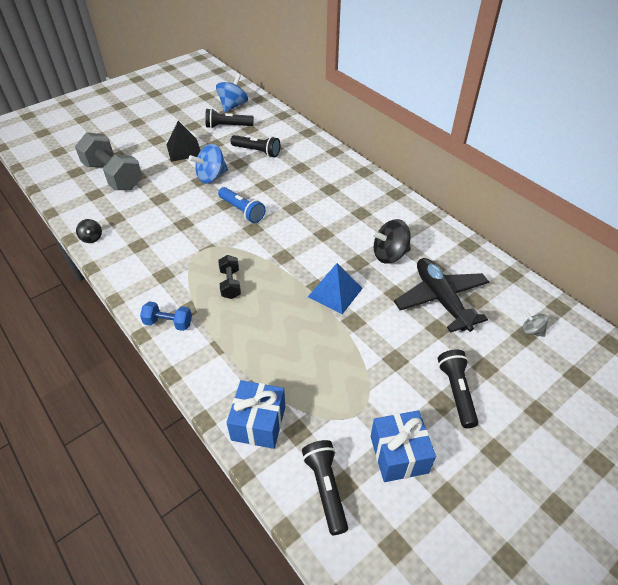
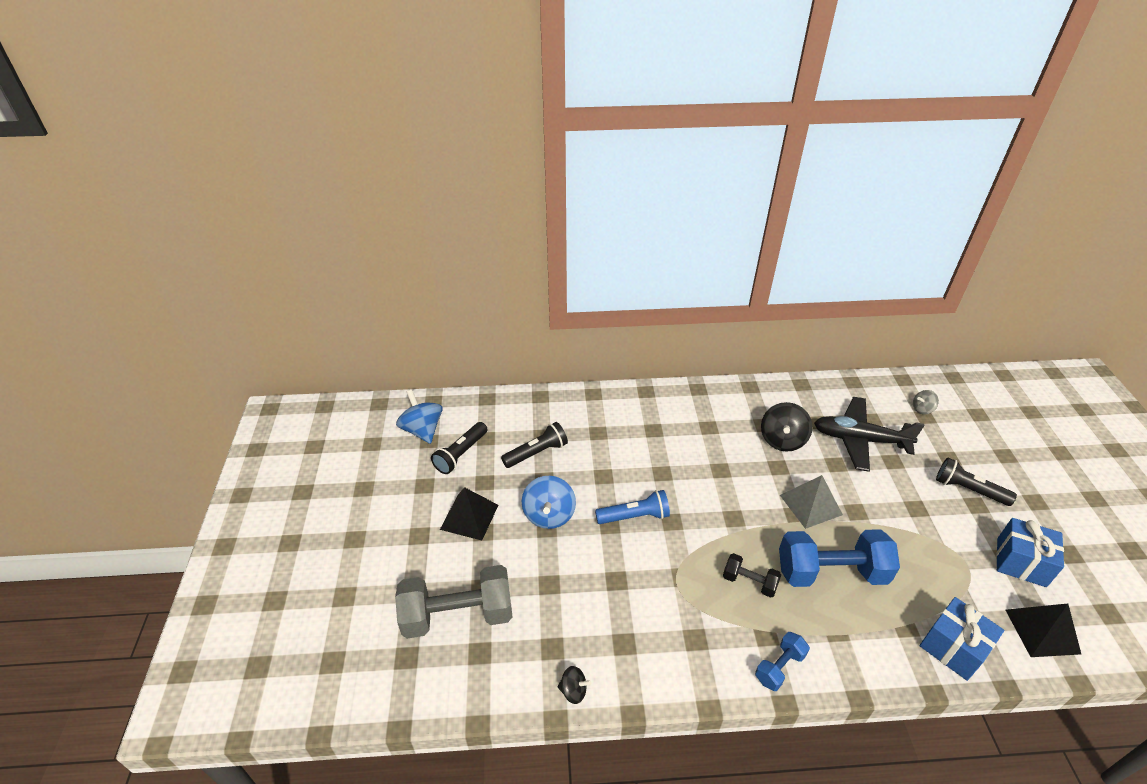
camera: 55 degrees left, 5 degrees down
(276, 324) = (831, 572): none -> blue dumbbell
(326, 488) = (1042, 631): black flashlight -> black pyramid
(335, 292) = (810, 505): blue pyramid -> grey pyramid

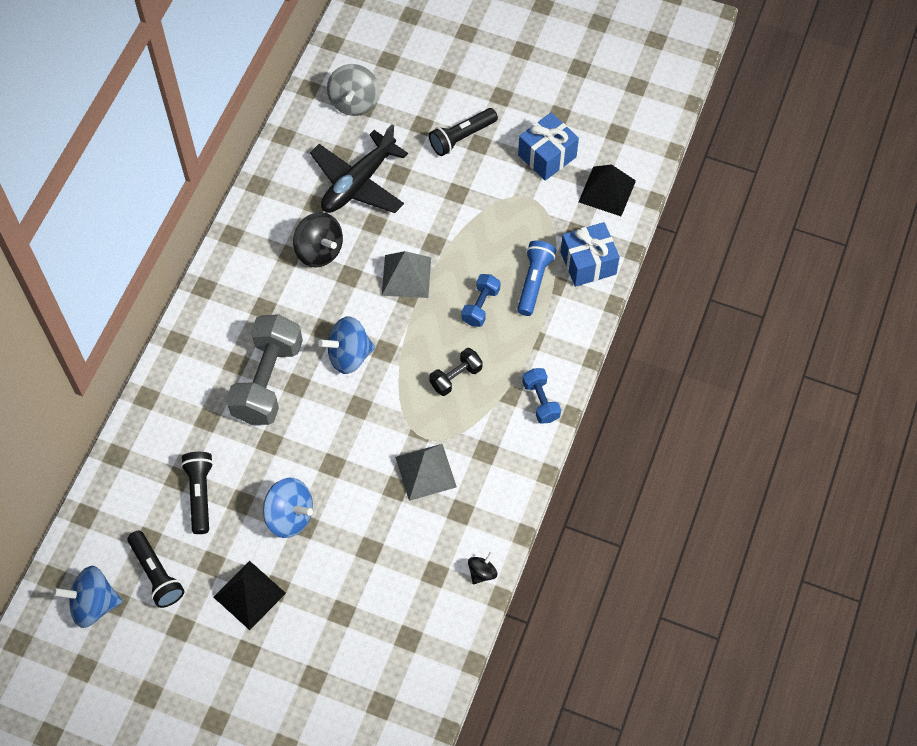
camera: 65 degrees left, 20 degrees up
(458, 615) = (360, 644): grey dumbbell -> grey dumbbell (268, 381)
(634, 516) = (335, 437): blue flashlight -> blue flashlight (534, 282)
(645, 597) = (425, 471): none -> grey pyramid
(711, 496) = (349, 355): none -> blue spinning top
(831, 572) = (480, 306): blue dumbbell -> blue dumbbell, size x0.50
(922, 409) = (354, 102): grey spinning top -> grey spinning top, size x1.85

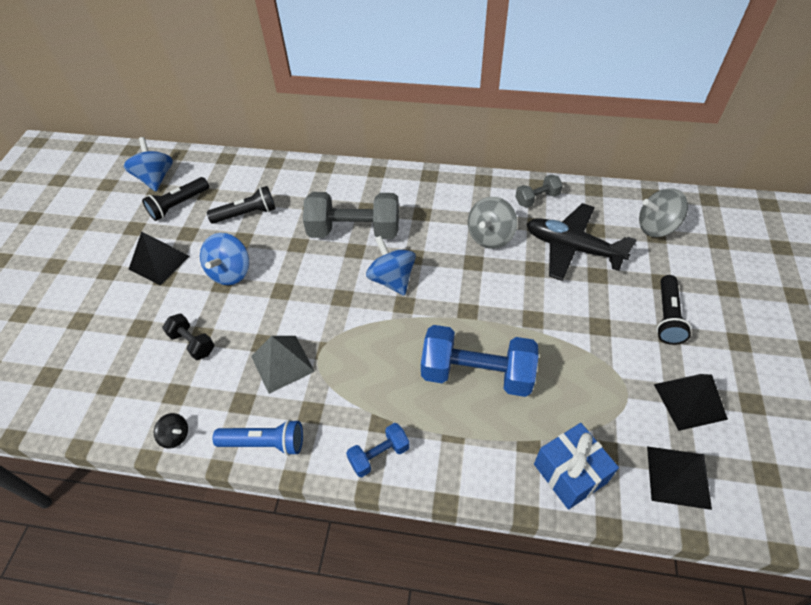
camera: 80 degrees right, 10 degrees down
(279, 192) = (537, 199): none -> grey dumbbell
(319, 251) = (490, 236): black spinning top -> grey spinning top
(406, 276) = (488, 304): grey pyramid -> none
(456, 377) = (389, 368): black dumbbell -> black dumbbell (192, 343)
(461, 137) = (667, 317): black flashlight -> black flashlight turned 120 degrees counterclockwise
(480, 306) = (476, 374): blue dumbbell -> blue dumbbell, size x1.99
(534, 282) = (523, 419): blue flashlight -> blue flashlight (265, 443)
(547, 156) = (690, 401): blue gift -> black pyramid

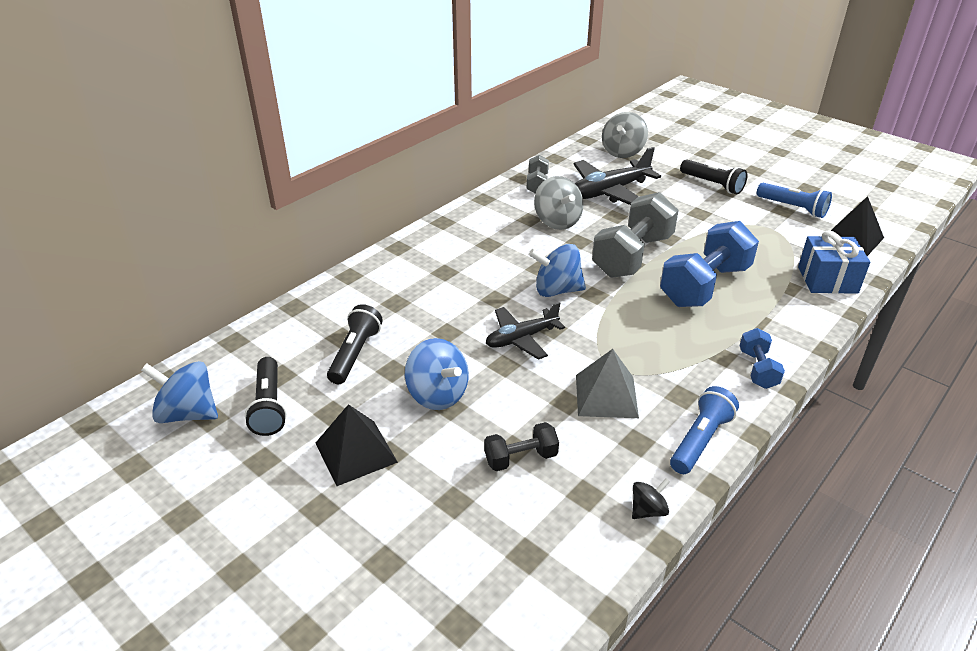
camera: 60 degrees left, 15 degrees down
(317, 286) = (521, 338): none -> black plane
(354, 231) = (468, 290): grey dumbbell -> grey dumbbell (632, 256)
(690, 401) = (793, 208): black pyramid -> blue flashlight

